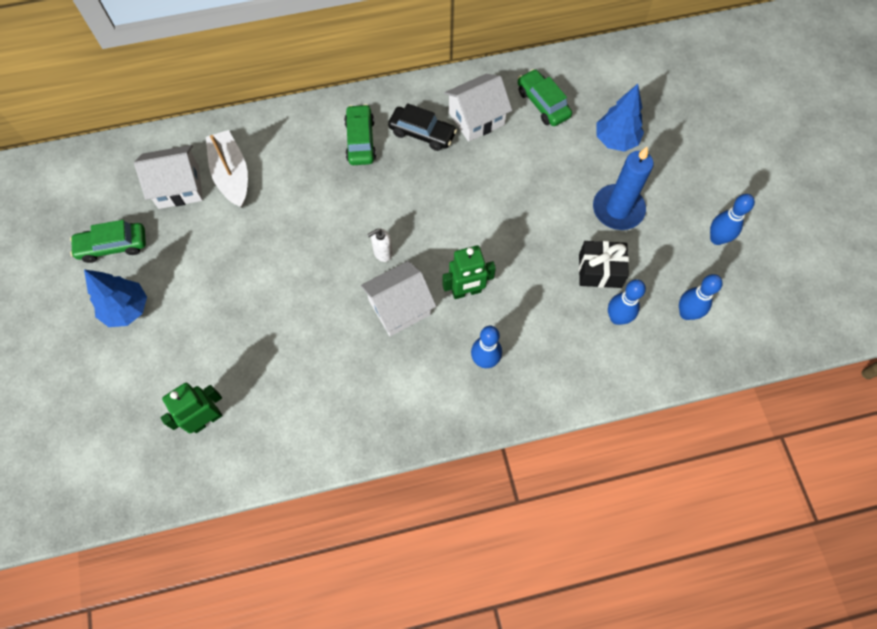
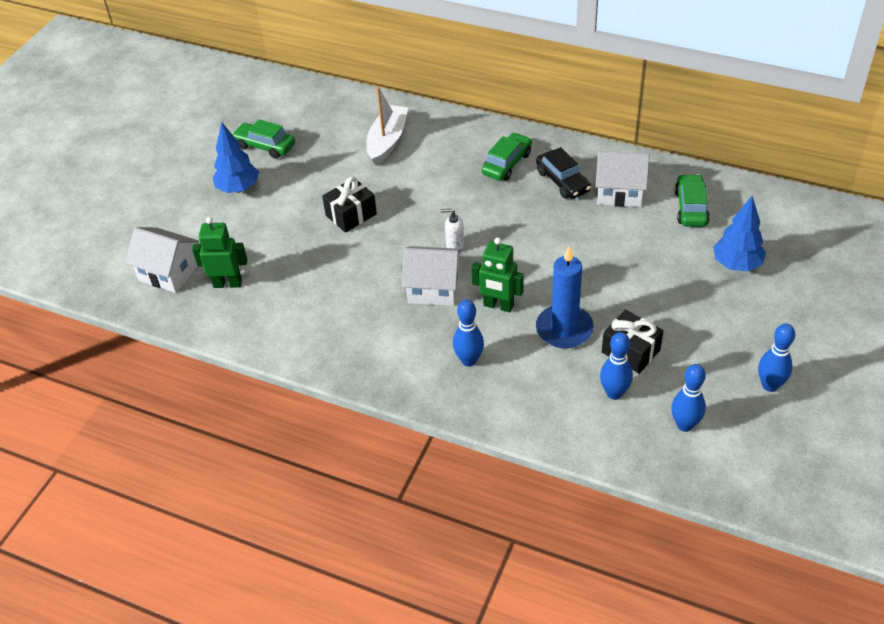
camera: 40 degrees right, 20 degrees down
(179, 187) = (342, 131): white house -> white house (169, 272)
(263, 275) = (351, 215): none -> black gift
(618, 209) = (690, 315): blue candle -> blue candle (564, 329)

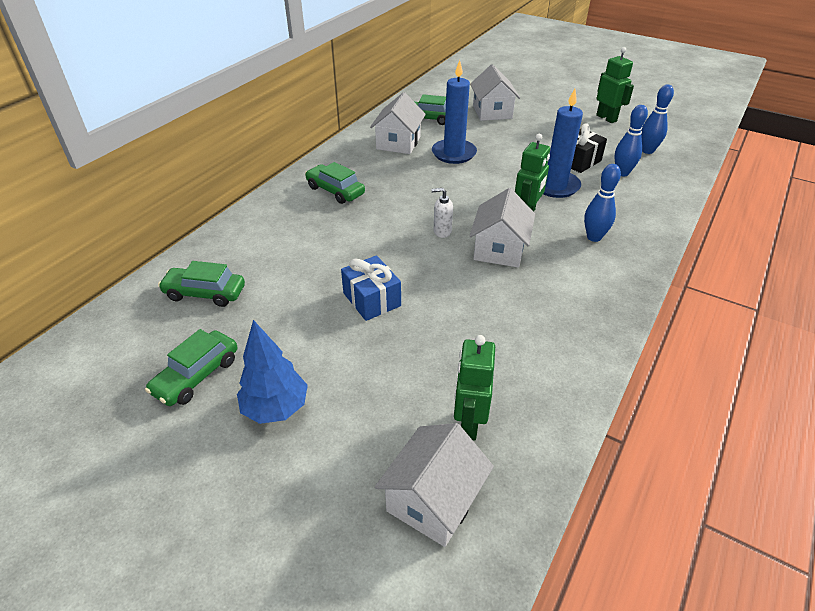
camera: 85 degrees left, 5 degrees down
(347, 125) = (205, 293): none -> green car
(351, 215) = (372, 299): black gift -> blue gift
(387, 141) = (255, 263): white boat -> none
(454, 245) = (442, 231): white soap dispenser -> white soap dispenser turned 75 degrees clockwise
(562, 181) = (374, 166): black car -> none
(611, 239) = (454, 153): none -> blue candle
(736, 264) = (492, 112): blue tree -> white house
(770, 385) = (606, 118): blue bowling pin -> green robot

